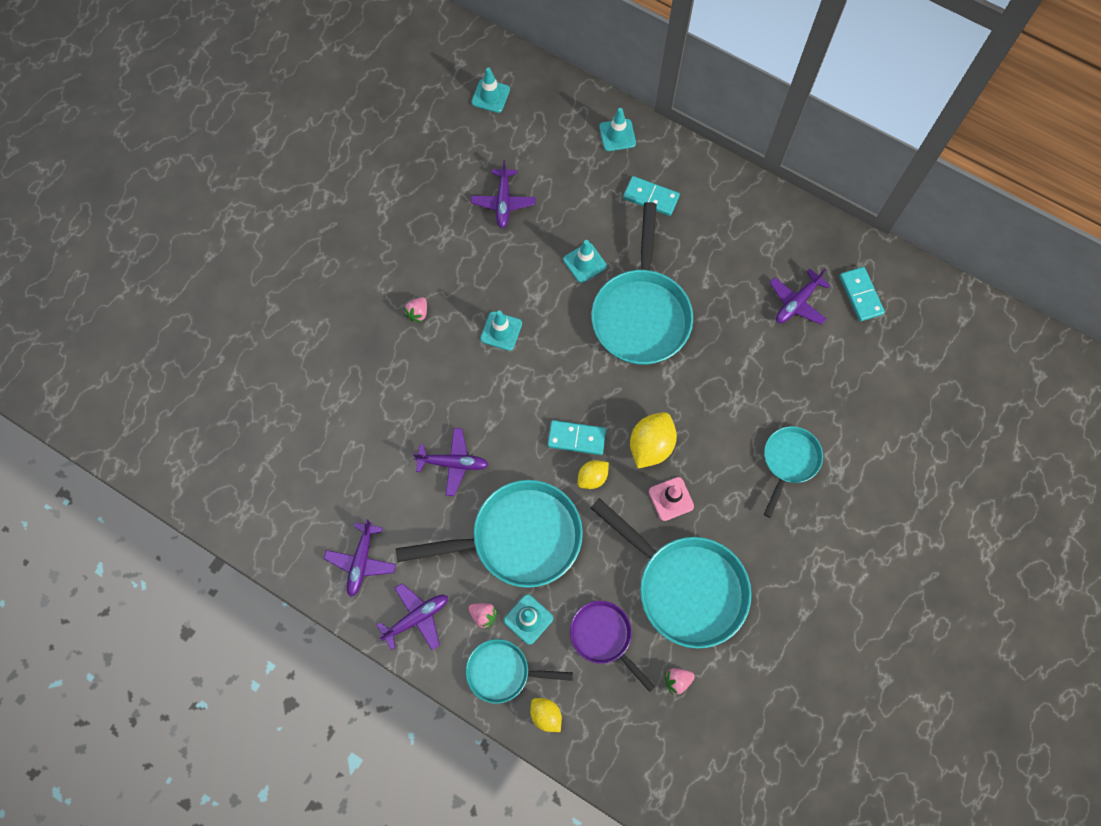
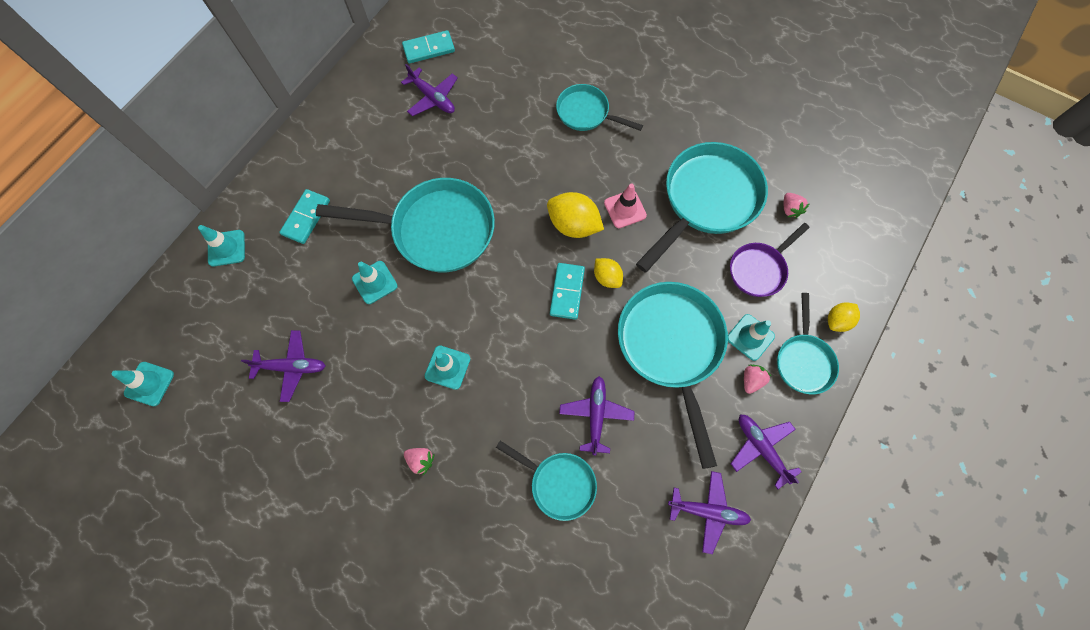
camera: 90 degrees left, 0 degrees up
(393, 429) = (558, 483): none -> turquoise pan

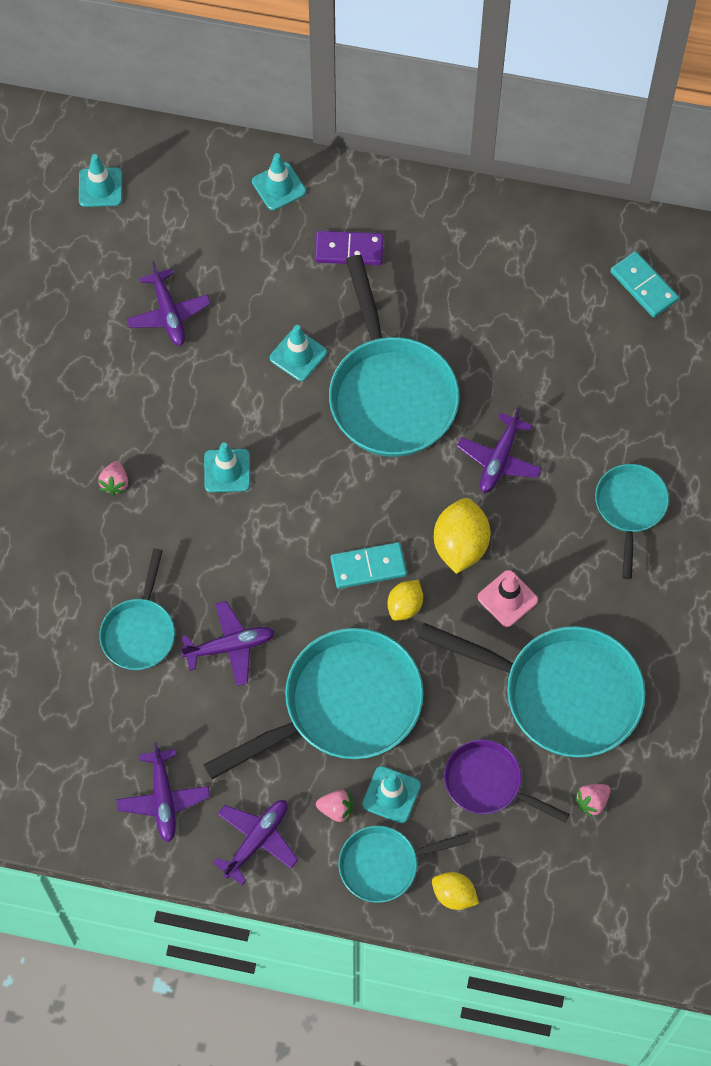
camera: 70 degrees right, 5 degrees down
(306, 218) = (349, 250): turquoise domino -> purple domino
(433, 98) = (571, 320): purple plane -> purple plane (499, 460)

